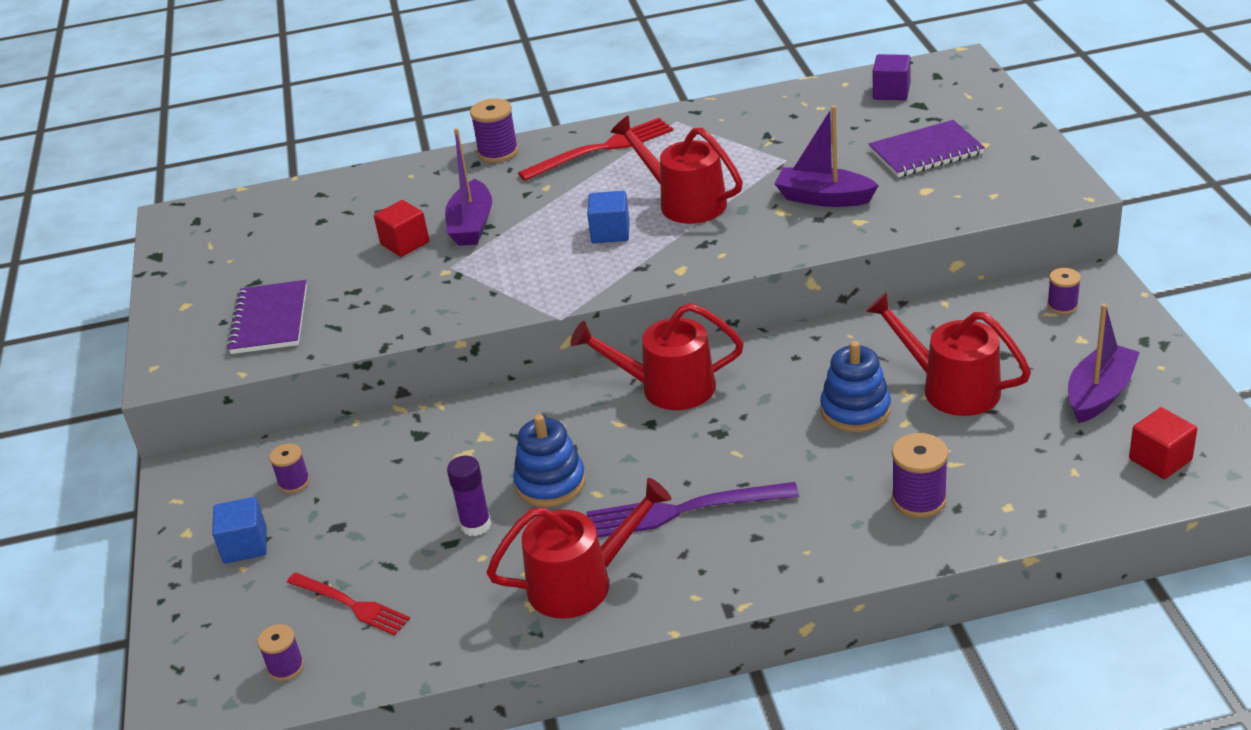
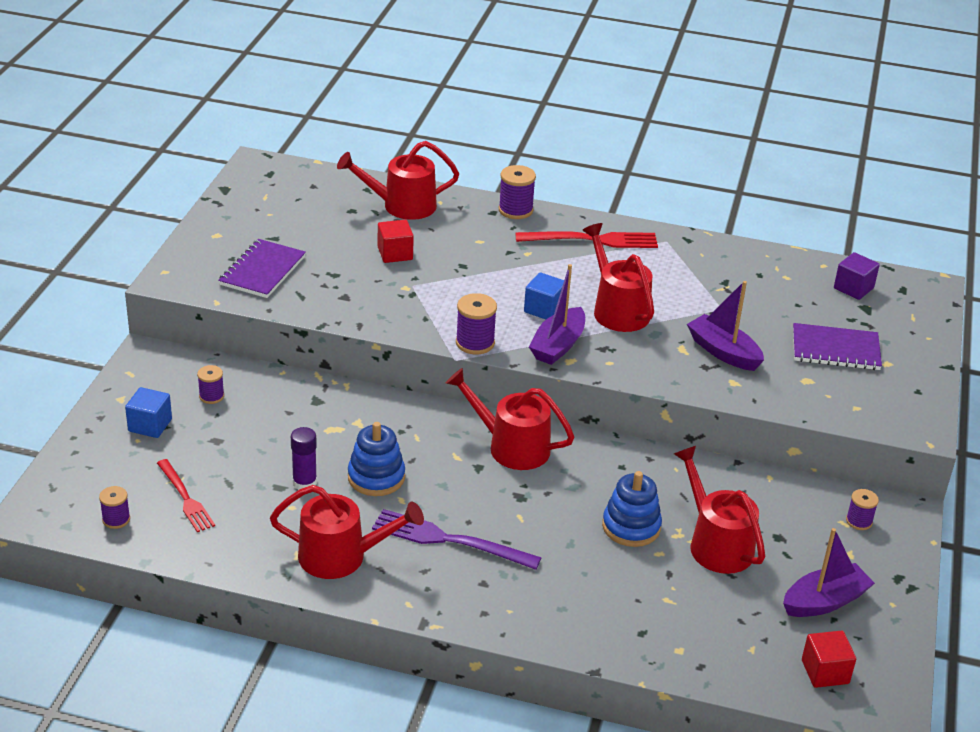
camera: 20 degrees right, 0 degrees up
(373, 194) = (402, 206): none -> red watering can
(472, 225) = (451, 260): purple boat -> purple boat (558, 345)
(919, 499) = (620, 613): purple spool -> purple spool (475, 343)

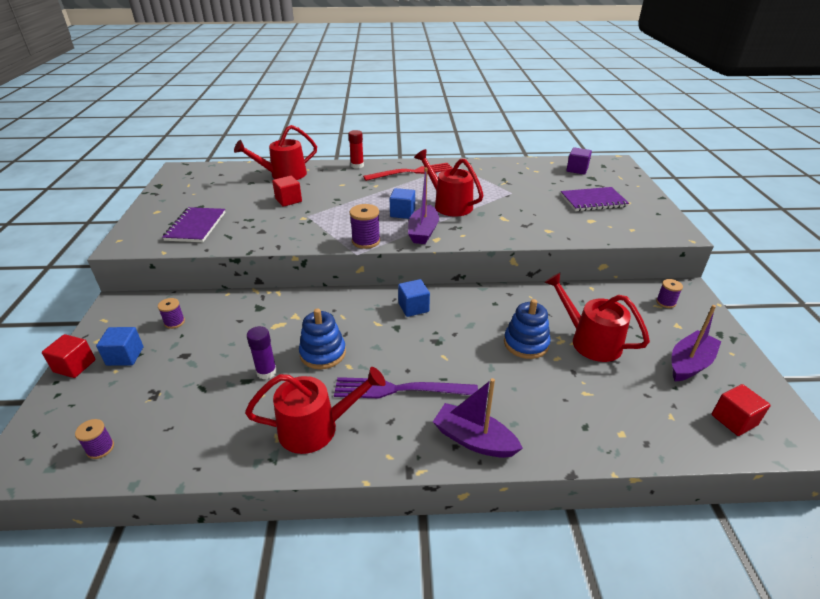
camera: 15 degrees left, 0 degrees up
(94, 423) = (75, 366): none -> red cube
(185, 498) = (165, 411): red fork -> none
(511, 447) = (413, 307): red watering can -> blue cube
(515, 210) = (357, 165): purple spool -> red glue stick
(723, 352) = (529, 215): purple boat -> purple boat (474, 440)

